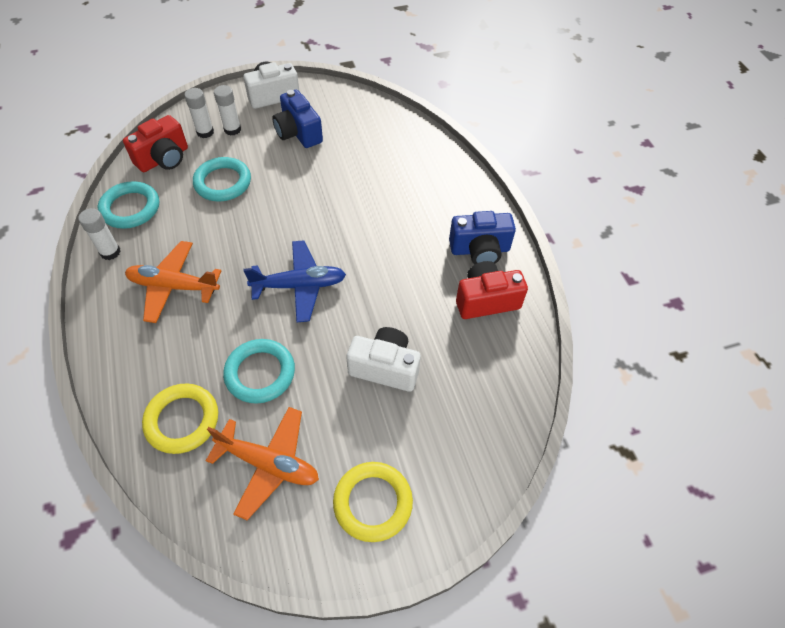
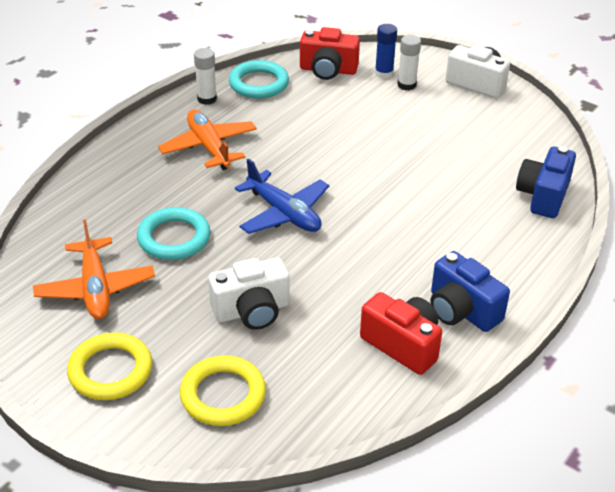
camera: 55 degrees right, 15 degrees down
(182, 420) = (94, 220): yellow ring -> yellow ring (223, 395)
(205, 132) = (384, 73): white glue stick -> blue glue stick
(223, 182) = (342, 112): turquoise ring -> none
(298, 133) = (454, 121): blue camera -> blue camera (543, 196)
(385, 368) = (252, 311): white camera -> white camera turned 90 degrees clockwise

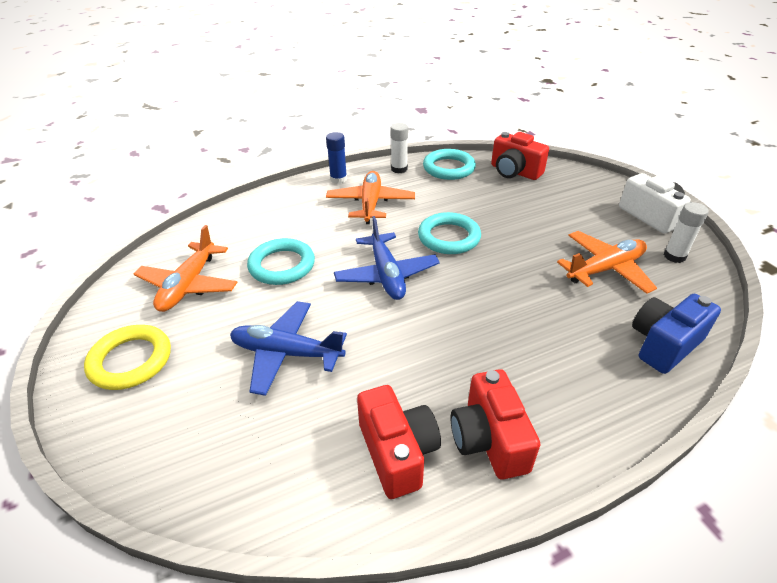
camera: 30 degrees right, 0 degrees up
(223, 395) = (191, 427): yellow ring -> none
(252, 311) = (286, 353): white camera -> blue plane
(314, 159) = (449, 237): none -> turquoise ring
(384, 73) = (563, 186): blue glue stick -> blue glue stick (338, 179)
(406, 85) = (578, 200): white glue stick -> white glue stick (674, 256)
(461, 310) = (489, 439): blue camera -> red camera
(467, 147) = (605, 269): none -> orange plane

